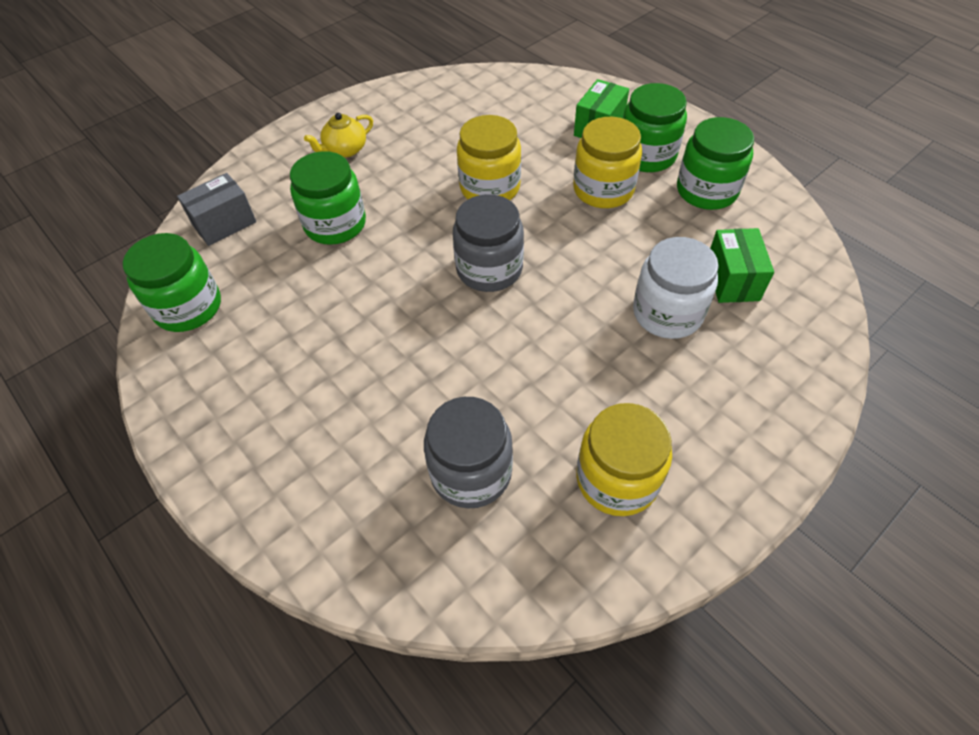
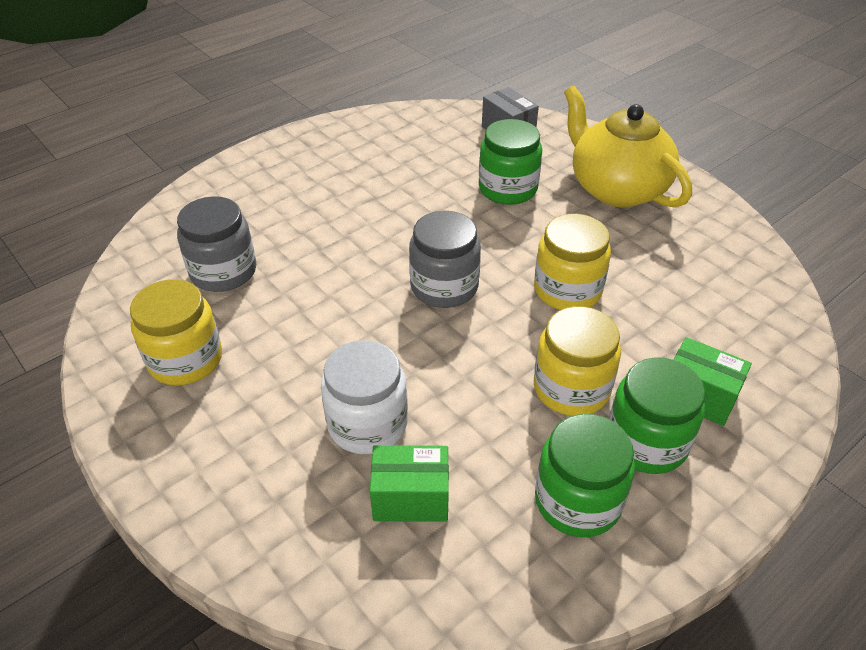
camera: 90 degrees right, 10 degrees down
(188, 307) = (416, 125): green jar -> none
(345, 150) = (616, 188): yellow teapot -> yellow teapot, size x2.20

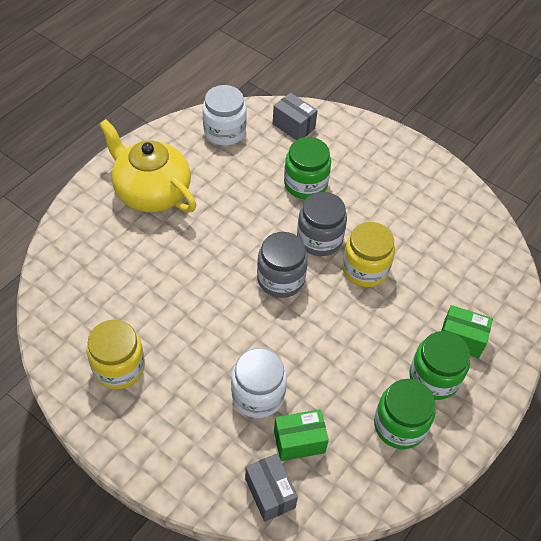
camera: 15 degrees left, 10 degrees up
(223, 271) = (119, 290): grey jar -> grey jar (319, 239)
(342, 566) = (270, 493): none -> grey box
(419, 128) = (224, 131): none -> white jar
(571, 388) = (381, 346): yellow jar -> none
(616, 188) = (383, 173): yellow teapot -> yellow teapot (151, 192)

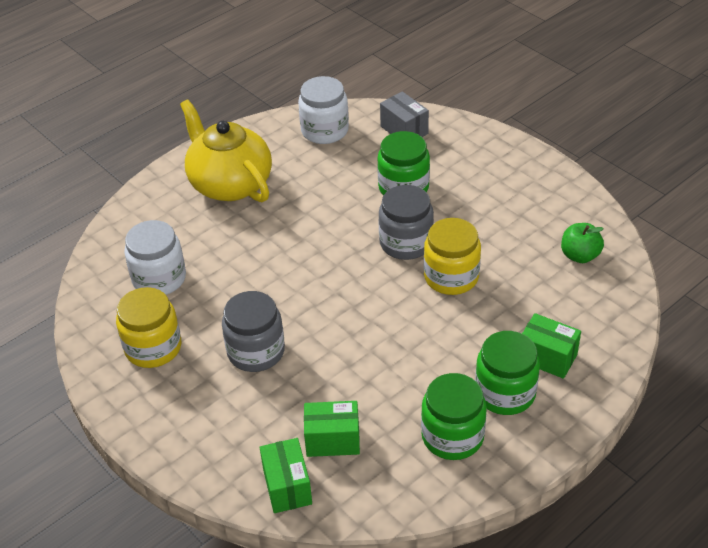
camera: 15 degrees right, 10 degrees down
(258, 395) = (297, 389): white jar -> white jar (159, 278)
(270, 493) = (287, 486): grey box -> green box
(281, 279) = (352, 279): grey jar -> grey jar (256, 351)
(466, 238) = (580, 255): none -> green apple

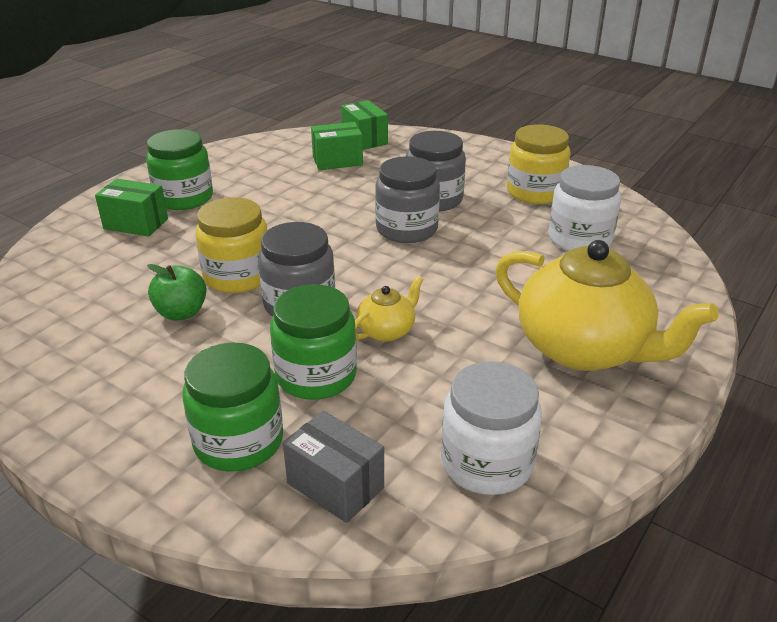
camera: 165 degrees right, 10 degrees down
(298, 312) = (406, 229): none -> grey jar
(349, 213) = (387, 330): none -> yellow teapot
(452, 436) = (234, 171): green jar -> green jar (238, 441)
(580, 255) = (63, 316): green apple -> green apple (181, 313)

